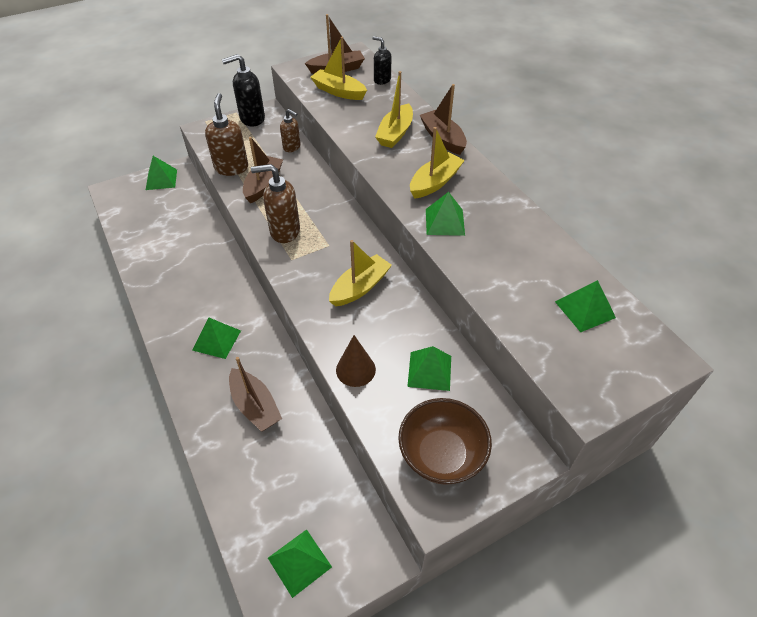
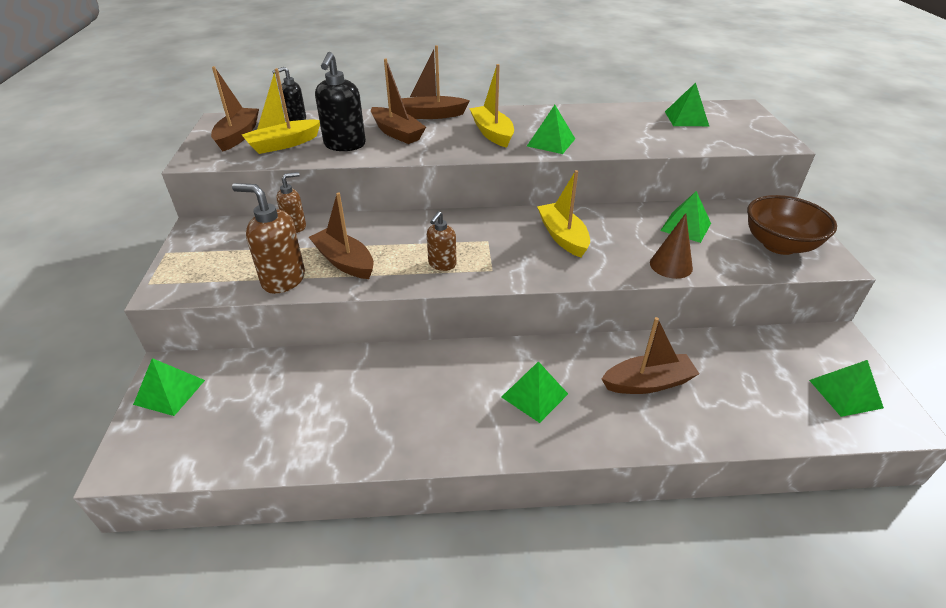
camera: 65 degrees left, 10 degrees down
(252, 119) = (199, 243): black soap dispenser -> black soap dispenser (345, 145)
(284, 231) = (442, 264): brown soap dispenser -> brown soap dispenser, size x0.61
(395, 133) = (397, 133): yellow boat -> brown boat

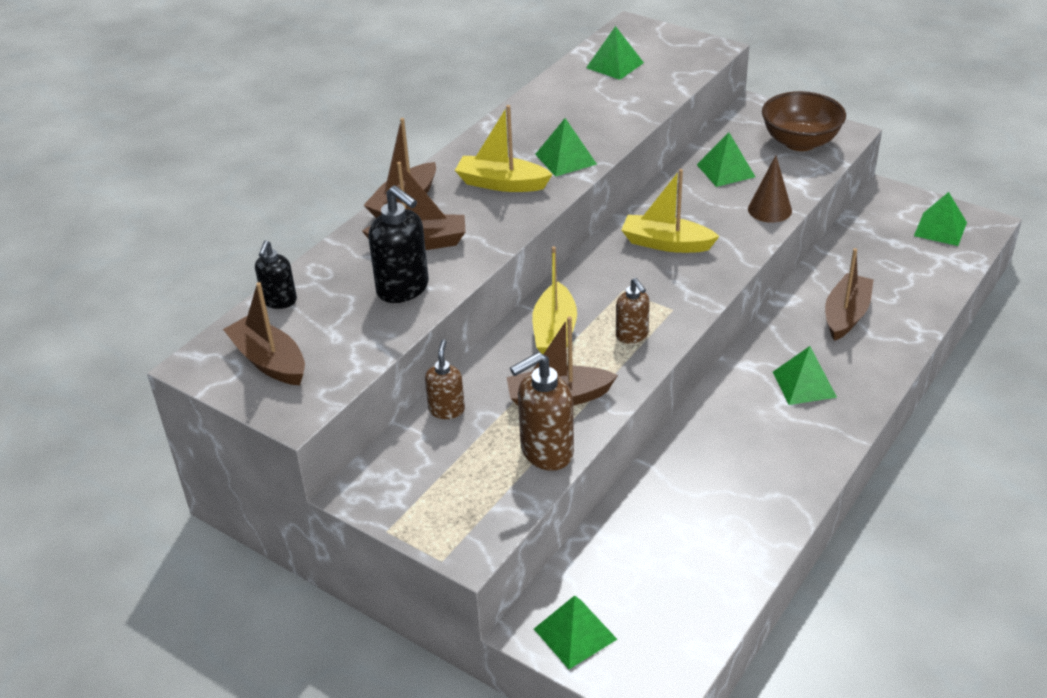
camera: 50 degrees left, 0 degrees up
(283, 144) = (341, 332): yellow boat -> yellow boat (555, 332)

